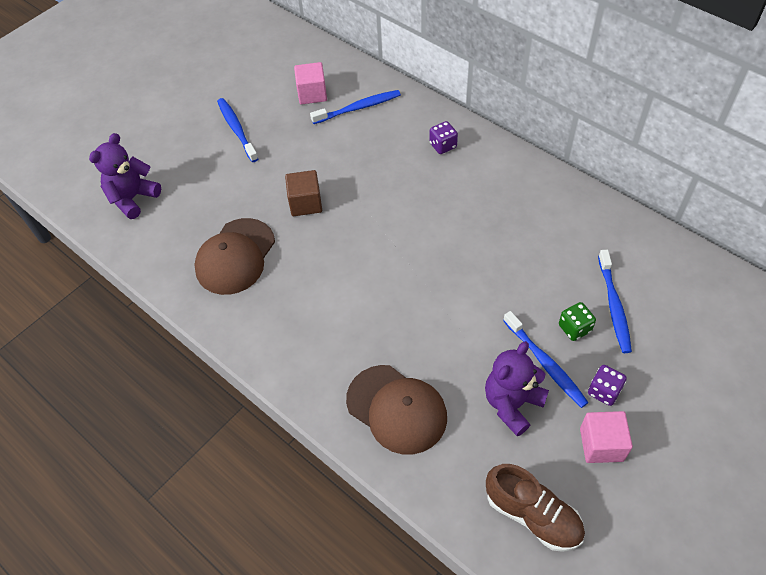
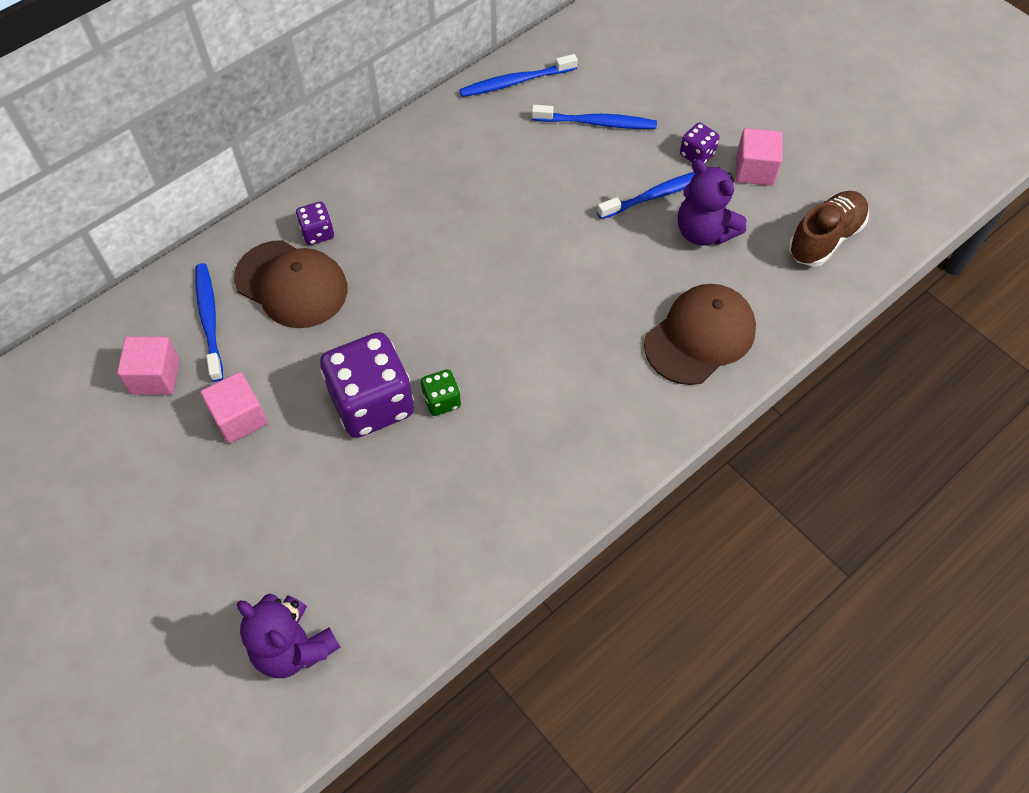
camera: 85 degrees left, 5 degrees up
(235, 256) = (445, 498): brown cap -> brown cap (291, 284)
(237, 130) = (194, 486): blue toothbrush -> blue toothbrush (516, 82)
(287, 139) = (239, 418): none -> pink cube
(305, 203) = (372, 403): brown cube -> purple dice
(574, 328) = (619, 161): green dice -> green dice (442, 400)

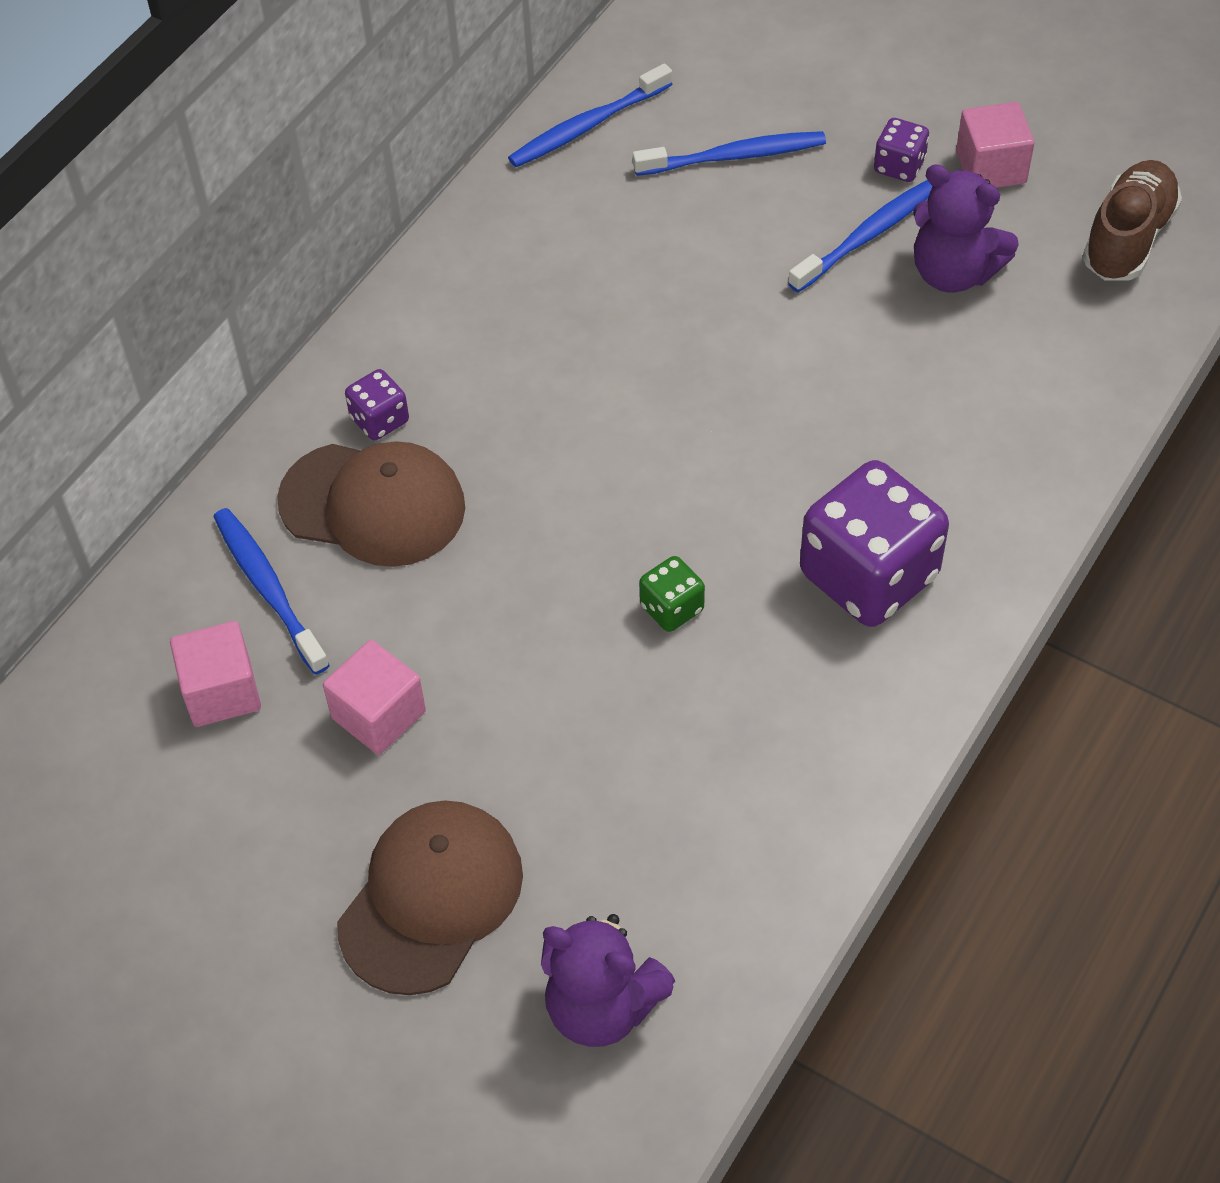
camera: 15 degrees left, 5 degrees down
(372, 403) = (570, 639): purple dice -> purple dice (868, 576)
(700, 336) = (1006, 419): brown cap -> brown cap (431, 898)

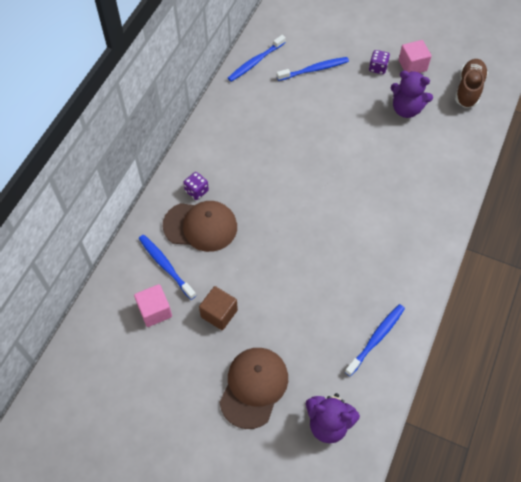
camera: 10 degrees left, 5 degrees up
(378, 715) = (219, 313): pink cube -> brown cube
(671, 608) = (325, 256): green dice -> none
(867, 236) = (371, 97): blue toothbrush -> blue toothbrush (376, 339)
(868, 576) = (397, 235): purple dice -> none

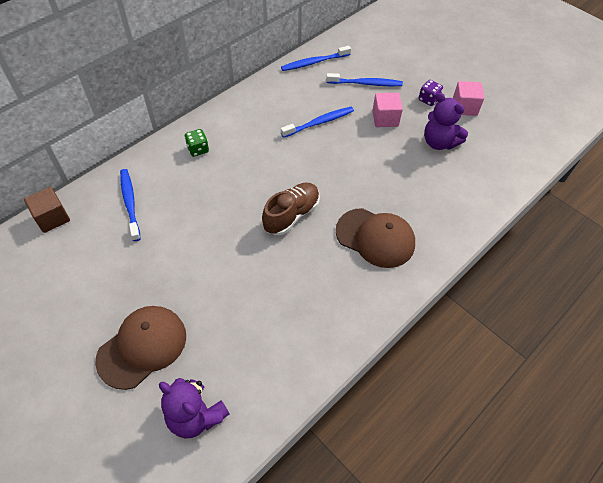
camera: 20 degrees right, 5 degrees down
(155, 311) = (95, 239): pink cube -> pink cube (385, 119)
(196, 191) = (198, 149): purple dice -> green dice
(200, 226) = (183, 180): brown cap -> brown cap (375, 238)
(219, 313) = (152, 263): brown cube -> brown cube (52, 218)
(376, 339) = (294, 347): blue toothbrush -> blue toothbrush (319, 123)
(468, 89) = (513, 144): brown shoe -> brown shoe (291, 215)

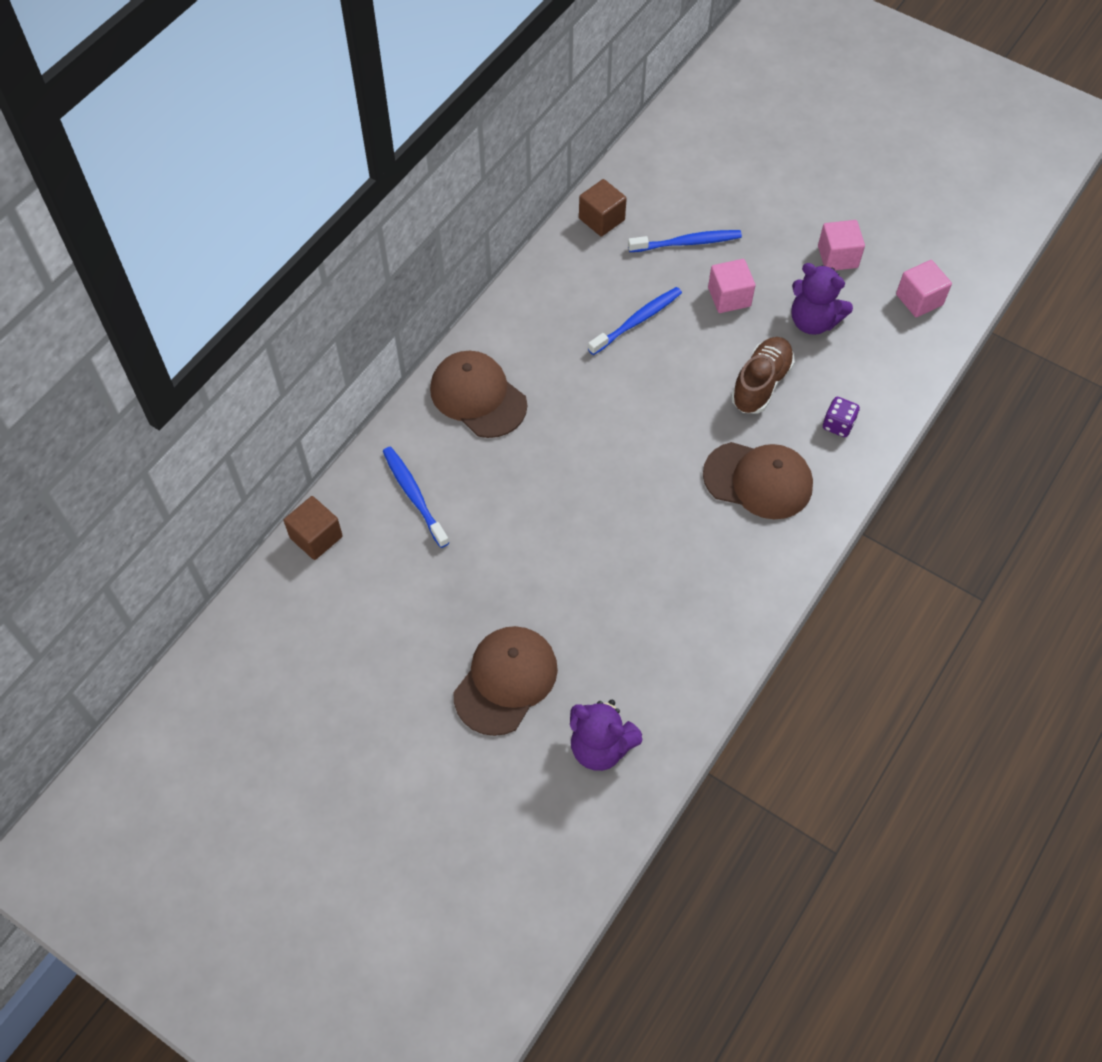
camera: 10 degrees left, 5 degrees up
(198, 149) = (478, 396): green dice -> brown cap
(291, 215) = (639, 470): brown shoe -> brown shoe (761, 384)
(314, 62) = (601, 219): blue toothbrush -> brown cube
(428, 99) = (784, 253): purple dice -> purple dice (838, 425)
(516, 141) = (919, 299): none -> pink cube

